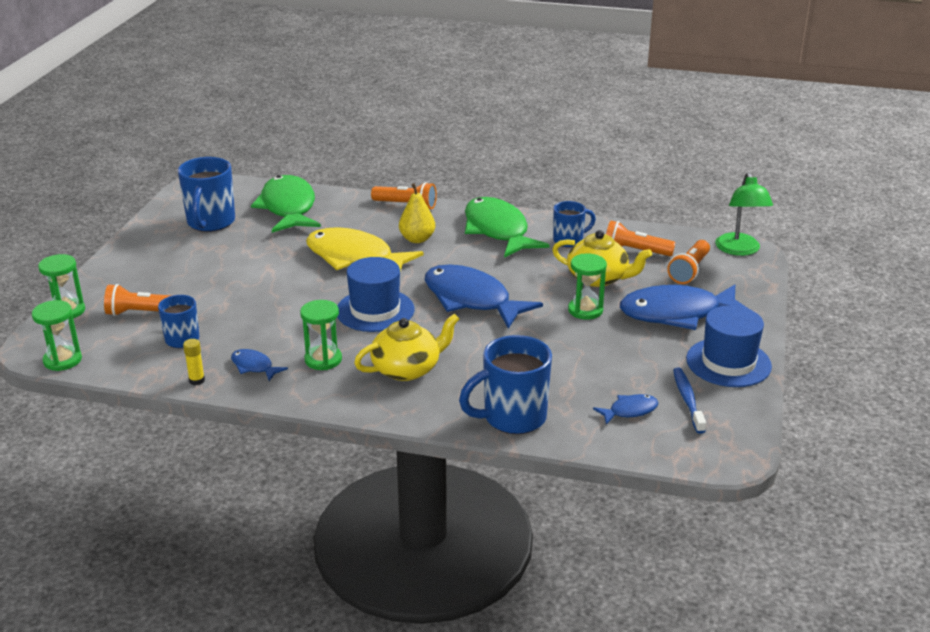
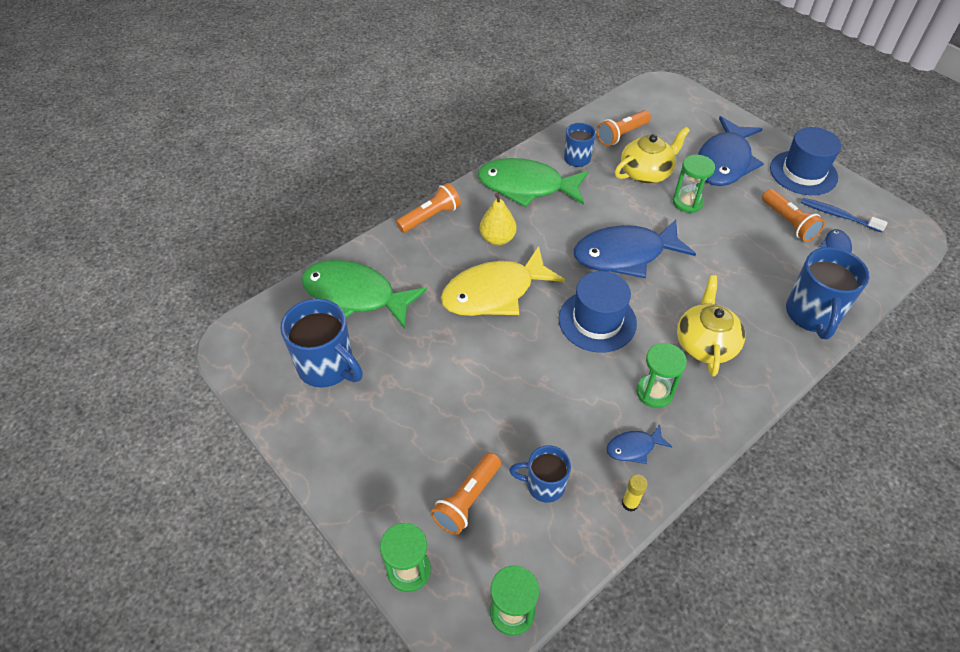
camera: 55 degrees left, 20 degrees up
(689, 271) = (671, 125): orange flashlight -> orange flashlight (788, 223)
(739, 250) = (661, 89): green lamp -> none

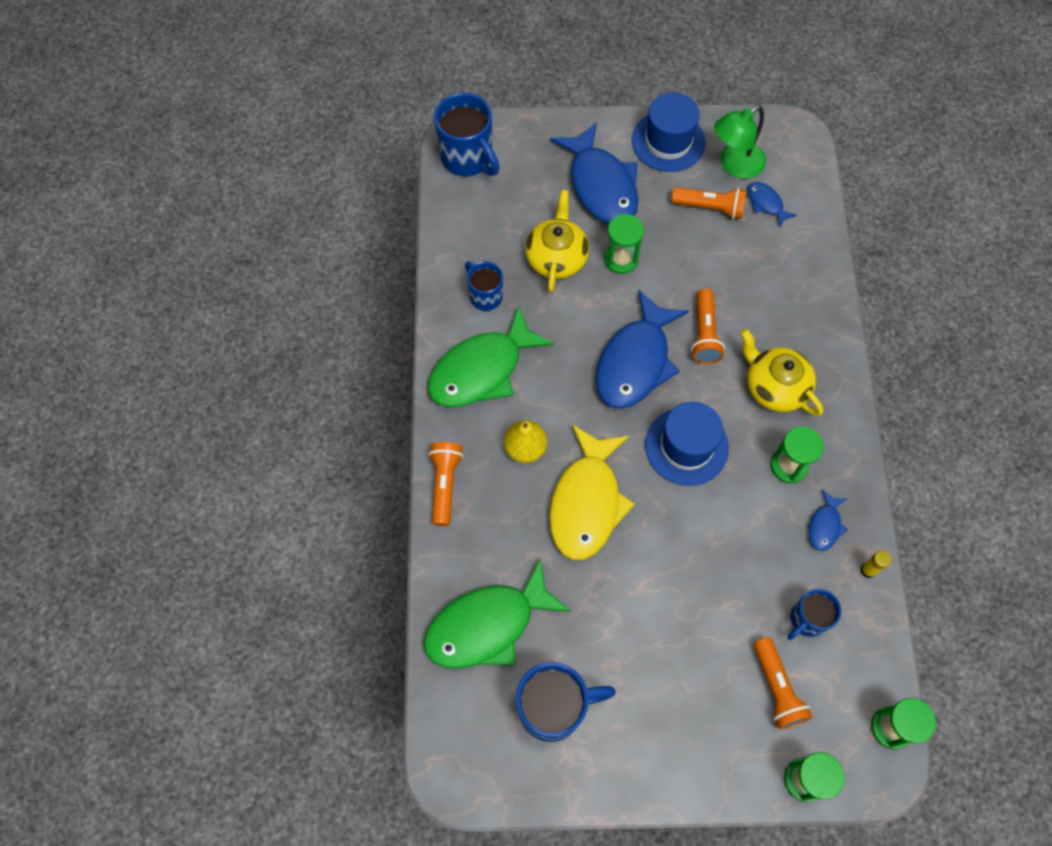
camera: 50 degrees left, 15 degrees up
(622, 135) = (490, 233): orange flashlight -> orange flashlight (704, 334)
(812, 315) = (811, 286): blue mug -> blue mug (468, 159)
(838, 215) = (734, 165): blue toothbrush -> green lamp

